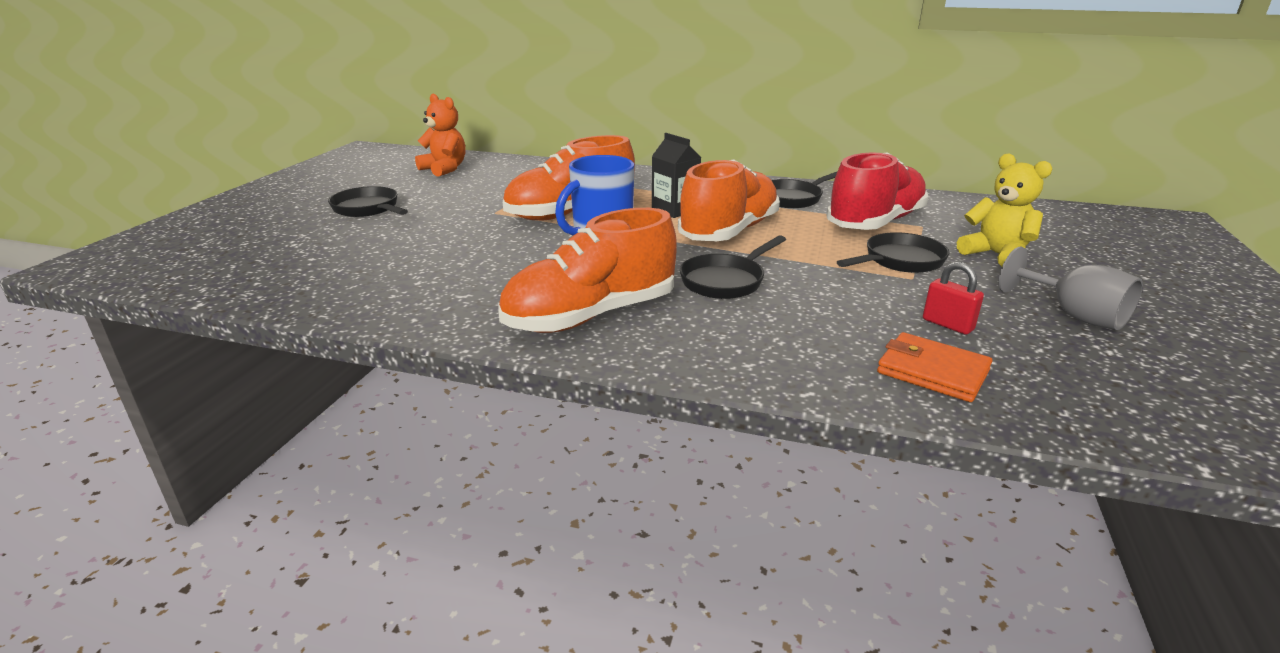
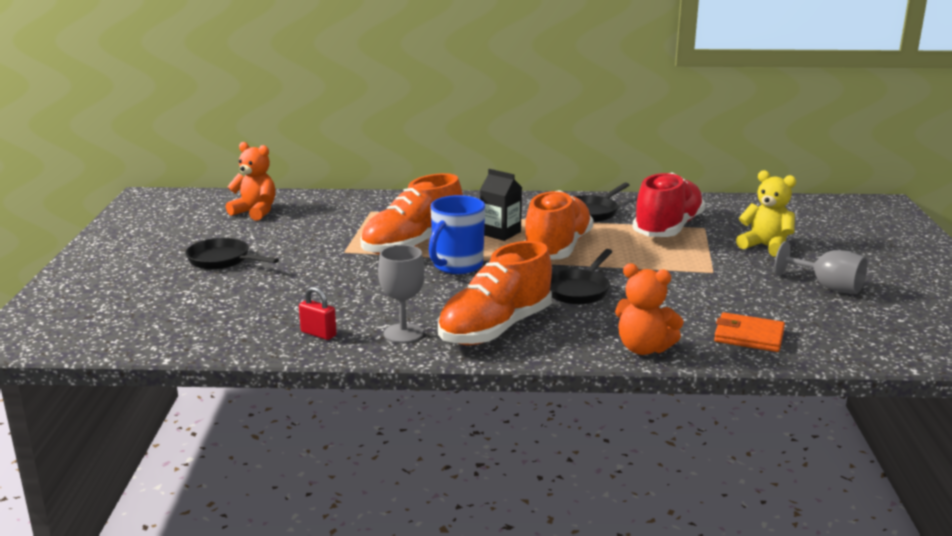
camera: 15 degrees left, 5 degrees down
(478, 307) = (403, 333): none -> grey goblet
(769, 369) = (643, 348): none -> orange teddy bear
(899, 261) = (698, 259): black pan -> none
(947, 324) = (748, 303): red padlock -> red padlock (318, 334)

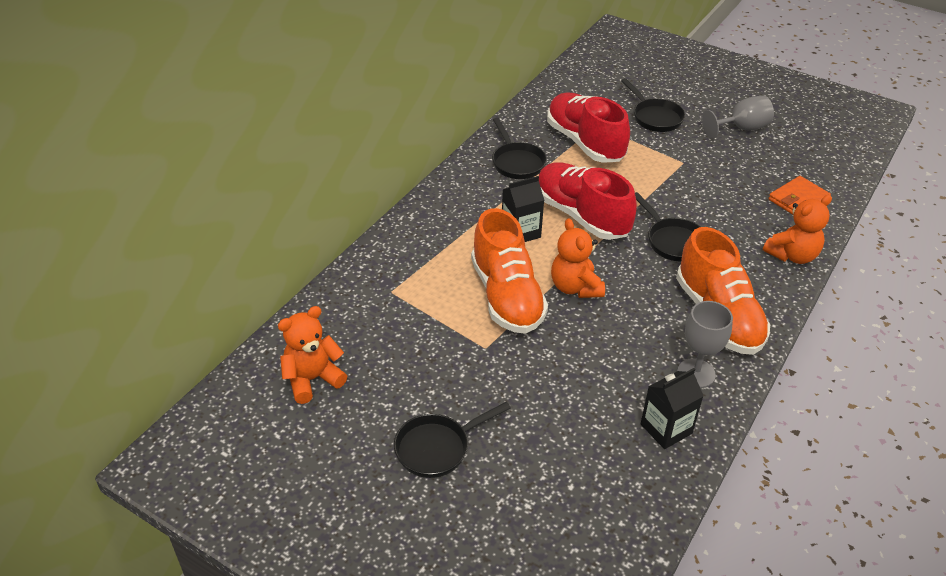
camera: 60 degrees left, 20 degrees up
(318, 334) = (666, 429): red padlock -> black carton
(456, 266) = (575, 287): blue mug -> orange teddy bear
(557, 249) = (581, 216): orange shoe -> red shoe
(765, 246) = (655, 117): yellow teddy bear -> black pan

